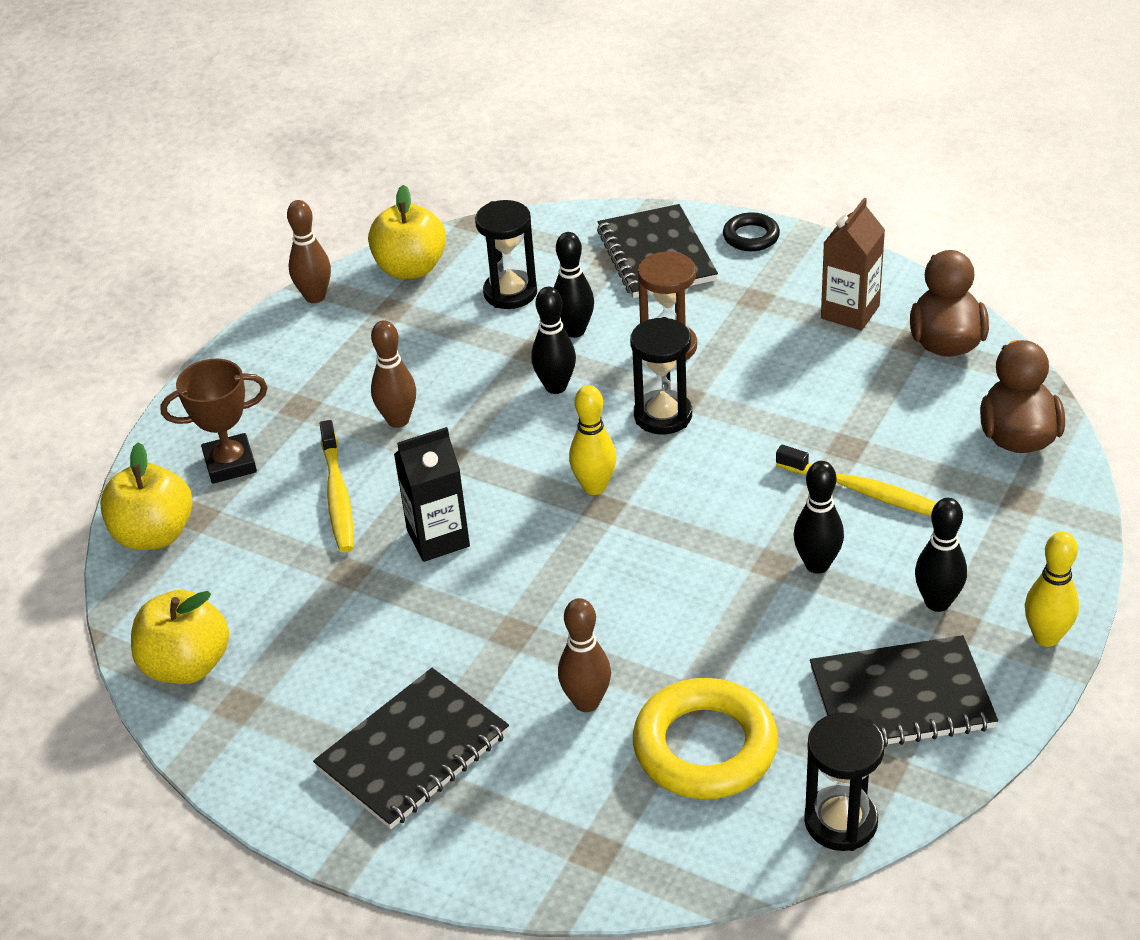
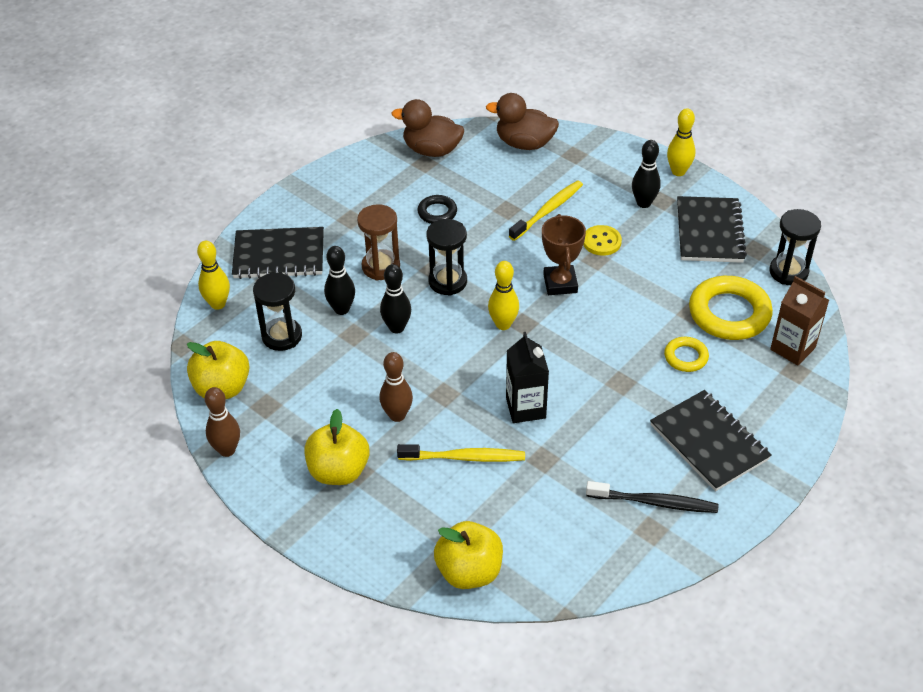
camera: 80 degrees left, 5 degrees up
(187, 665) = (609, 557): yellow apple -> yellow apple (338, 471)
(230, 464) = (406, 519): brown trophy -> brown trophy (560, 283)
(288, 702) = (654, 502): none -> black toothbrush
(550, 229) = (218, 304): none -> yellow bowling pin
(586, 702) = (686, 357): brown bowling pin -> yellow ring
(751, 237) = (284, 208): black ring -> black ring (437, 212)
(817, 564) = (601, 242): black bowling pin -> yellow button
(850, 312) = (385, 181): brown carton -> brown carton (792, 348)

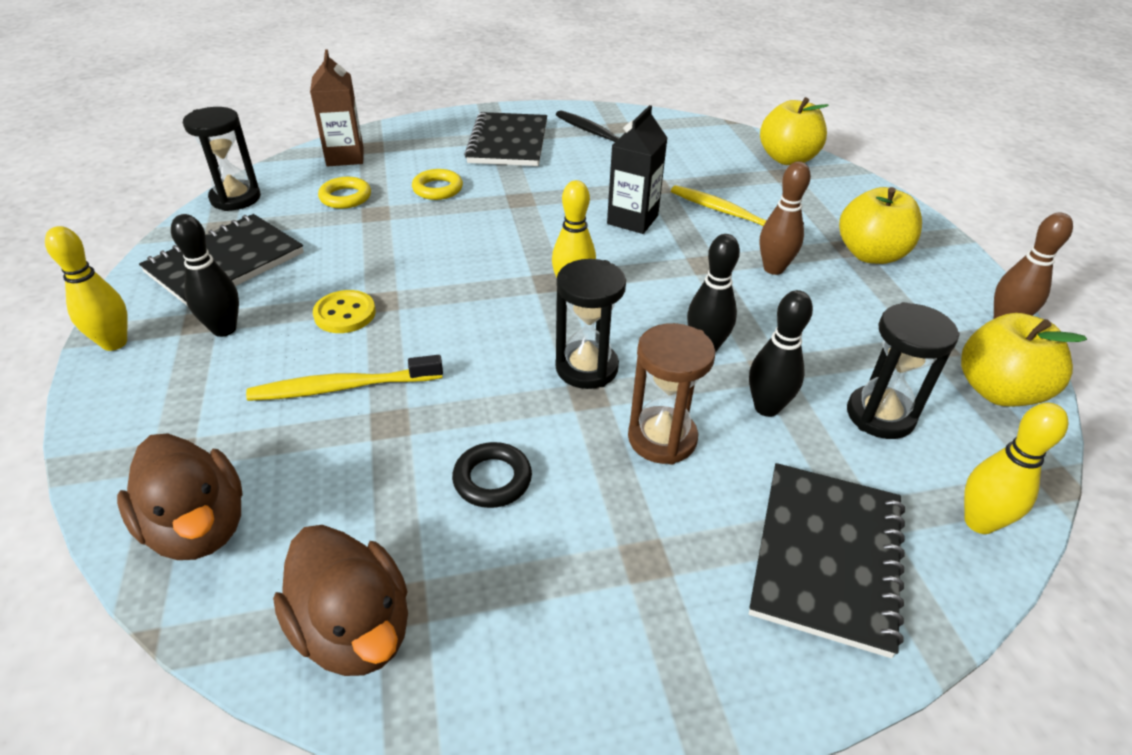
camera: 145 degrees left, 5 degrees down
(279, 255) = (826, 557): black notebook -> black notebook turned 75 degrees clockwise
(560, 283) = (457, 297): brown trophy -> none
(729, 313) = (345, 197): yellow ring -> yellow ring, size x0.52

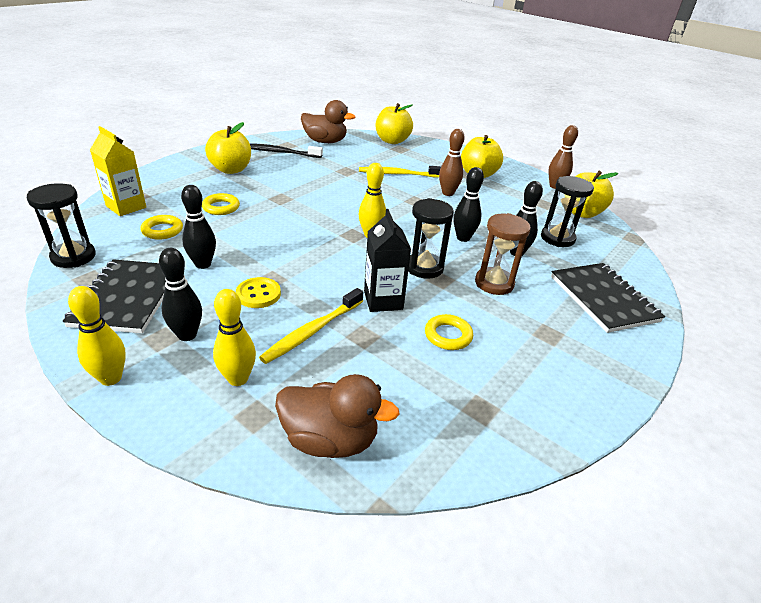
camera: 40 degrees left, 5 degrees down
(335, 253) = (203, 264): none -> black bowling pin
(345, 157) = (126, 207): brown carton -> yellow carton
(354, 629) = (475, 432): brown duck -> brown duck (325, 141)
(492, 479) = (448, 335): black ring -> yellow ring
(508, 142) = (231, 169): black notebook -> yellow apple
(632, 220) = (356, 191): black carton -> black carton (383, 300)
(979, 522) = (629, 262): yellow bowling pin -> yellow bowling pin (238, 379)

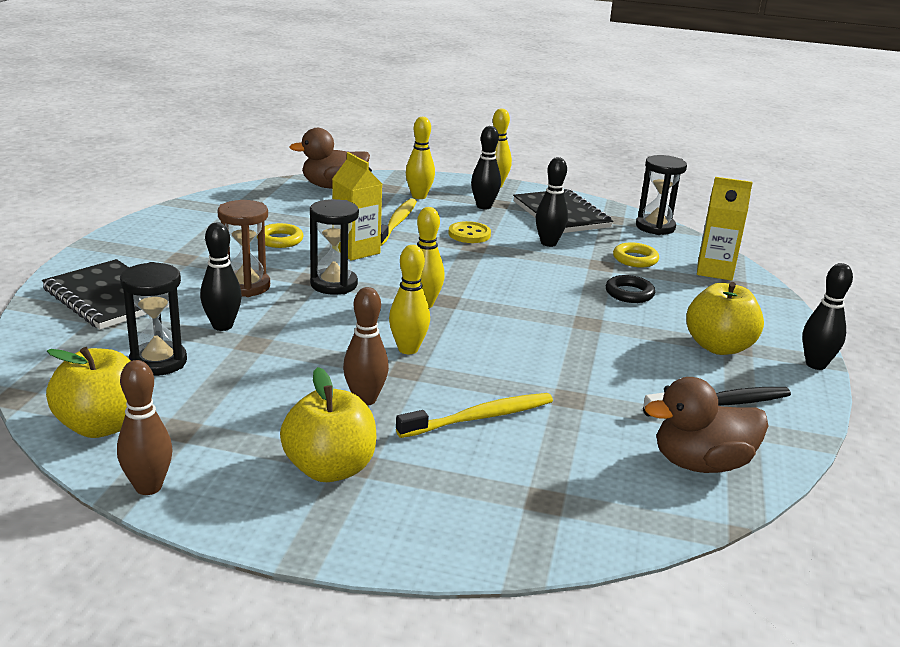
camera: 155 degrees right, 10 degrees down
(221, 207) = (629, 293): yellow ring -> black ring
(383, 300) = (356, 251): black carton -> yellow carton
(392, 141) = (586, 523): yellow apple -> none
(406, 210) = (408, 349): none -> yellow bowling pin
(463, 238) = (303, 328): black bowling pin -> black bowling pin (815, 364)

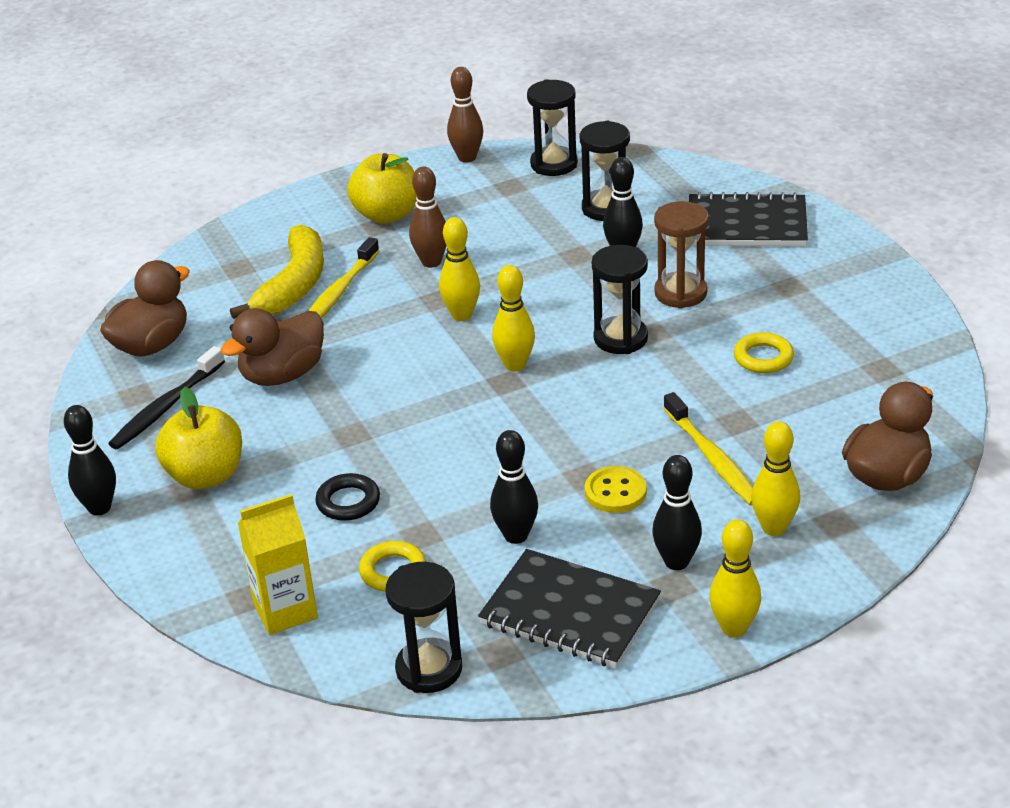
camera: 145 degrees right, 10 degrees up
(101, 426) = (554, 164): yellow apple -> black hourglass
(356, 251) = (676, 390): yellow carton -> none
(509, 448) = (294, 285): none -> yellow banana
(600, 380) = (282, 375): none -> brown duck

